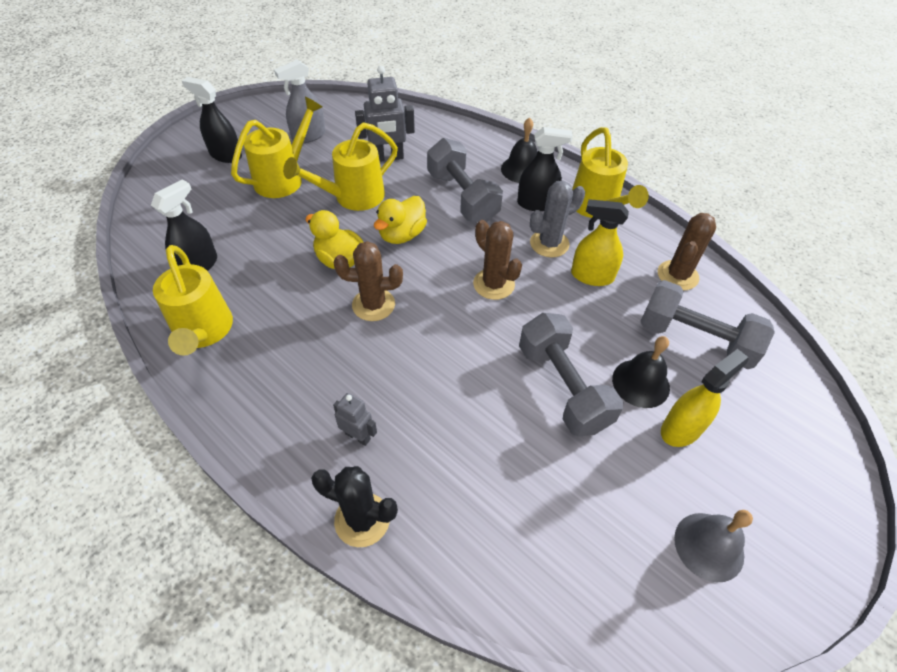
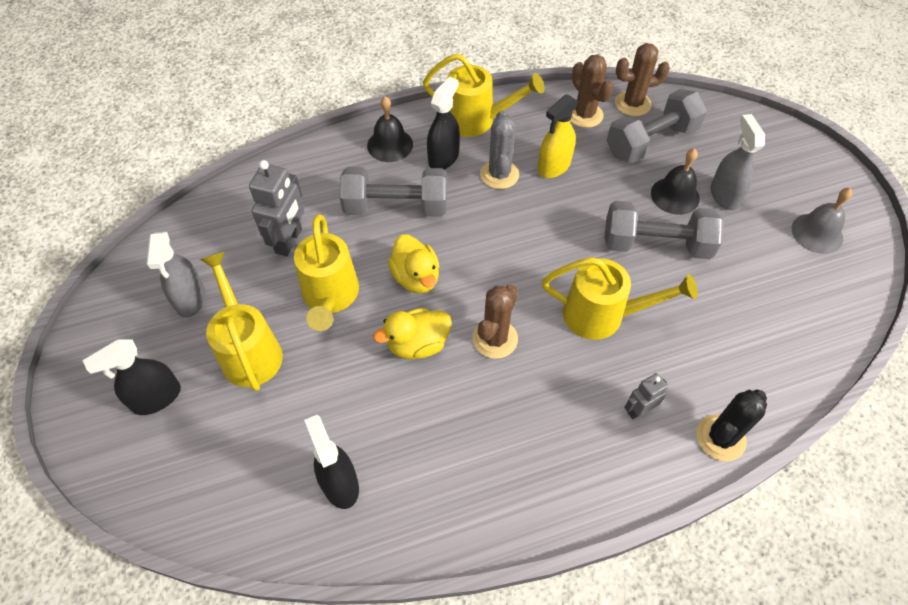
camera: 60 degrees left, 5 degrees up
(203, 332) = (445, 506): yellow watering can -> yellow watering can (603, 315)
(493, 284) = (523, 236): brown cactus -> brown cactus (632, 104)
(681, 429) = (724, 195): yellow spray bottle -> grey spray bottle

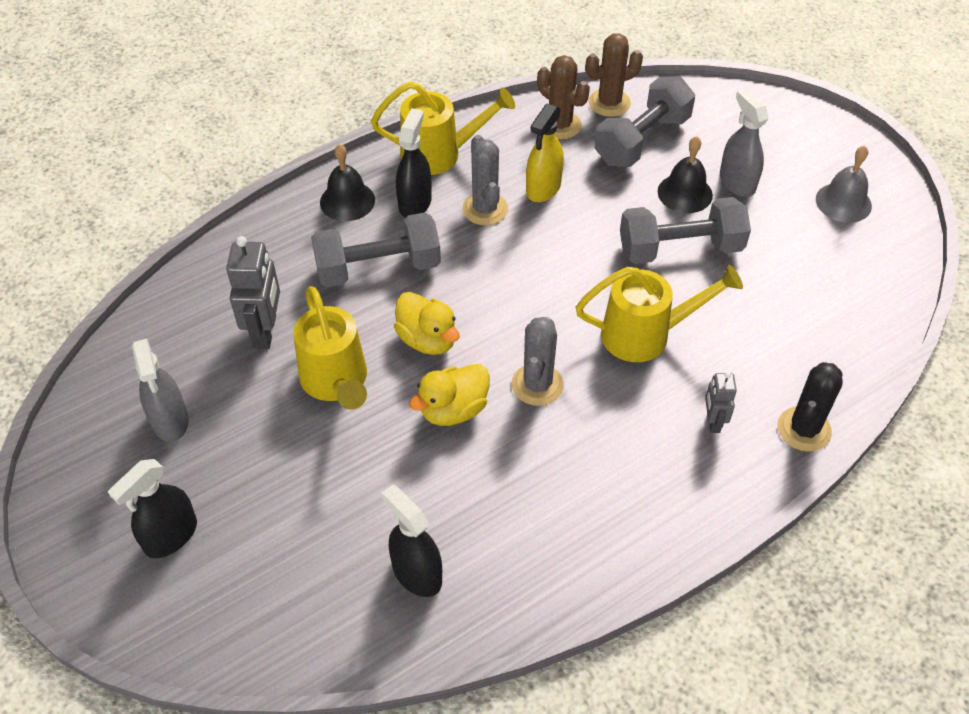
camera: 15 degrees left, 5 degrees down
(249, 350) = (261, 459): yellow watering can -> none
(495, 339) = (537, 385): brown cactus -> grey cactus
(639, 410) = (713, 421): grey robot -> grey robot turned 45 degrees counterclockwise

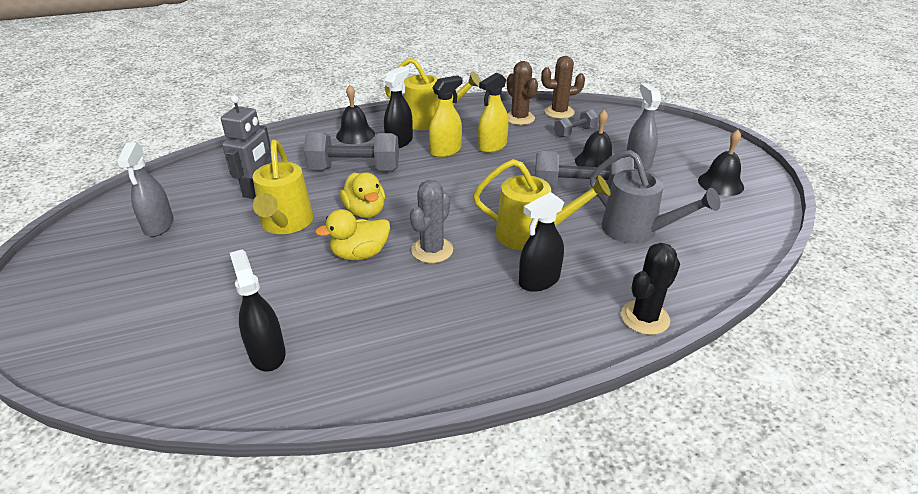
camera: 15 degrees right, 15 degrees down
(170, 536) = (105, 291): black spray bottle -> black spray bottle (539, 280)
(485, 209) = (445, 151): grey cactus -> yellow spray bottle
(642, 140) = (574, 132): grey dumbbell -> grey dumbbell, size x0.55
(713, 421) = (565, 298): grey robot -> none
(764, 303) = (637, 231): none -> grey watering can
(843, 202) = (720, 183): grey bell -> black bell

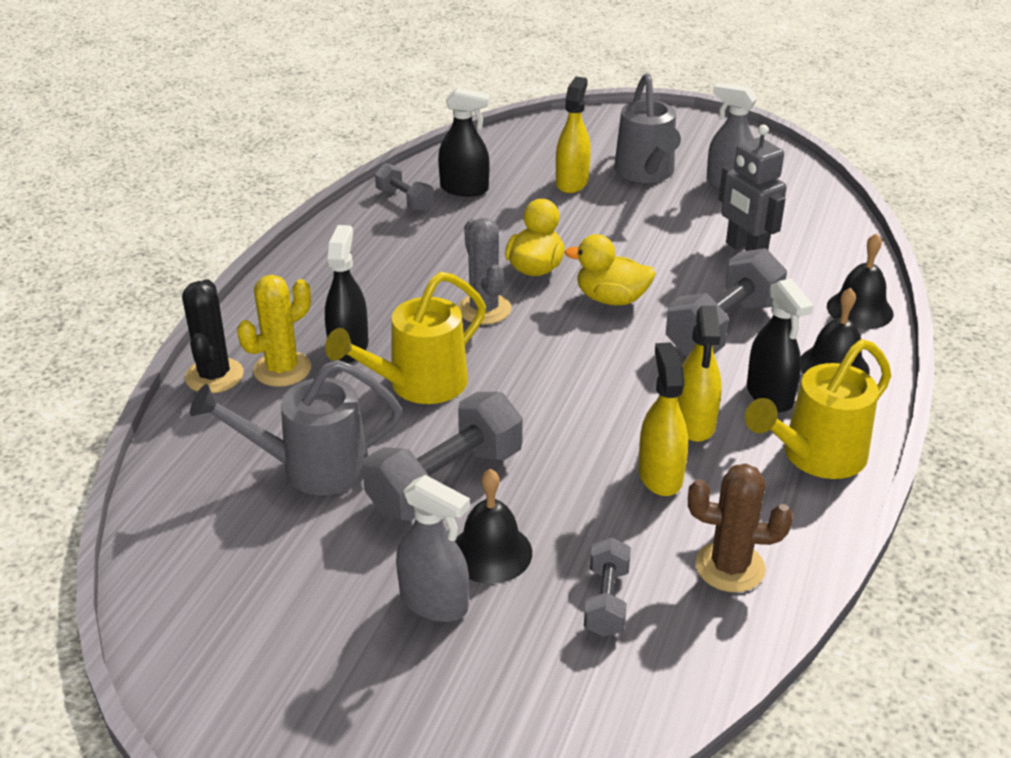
camera: 130 degrees right, 0 degrees up
(162, 268) = (646, 173): none -> grey watering can
(207, 298) = (572, 182): none -> yellow spray bottle
(285, 224) = (646, 246): yellow watering can -> none
(321, 379) = (405, 200): none -> grey dumbbell
(559, 112) = (704, 639): brown cactus -> none
(596, 293) = (282, 369): none -> yellow cactus
(720, 183) = (269, 646): black bell -> black bell (860, 310)

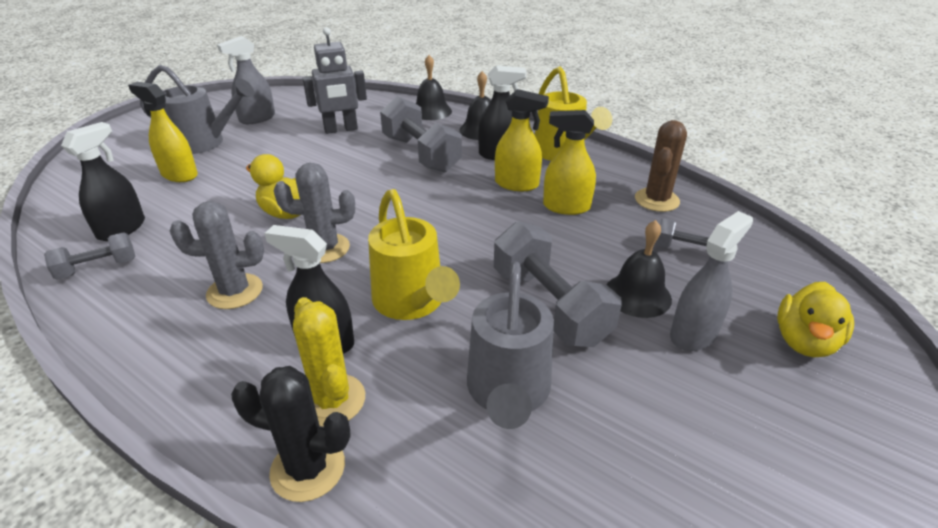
camera: 75 degrees left, 0 degrees up
(398, 279) = (235, 291): none -> grey cactus
(611, 299) = (357, 187): yellow duck -> yellow duck (804, 341)

